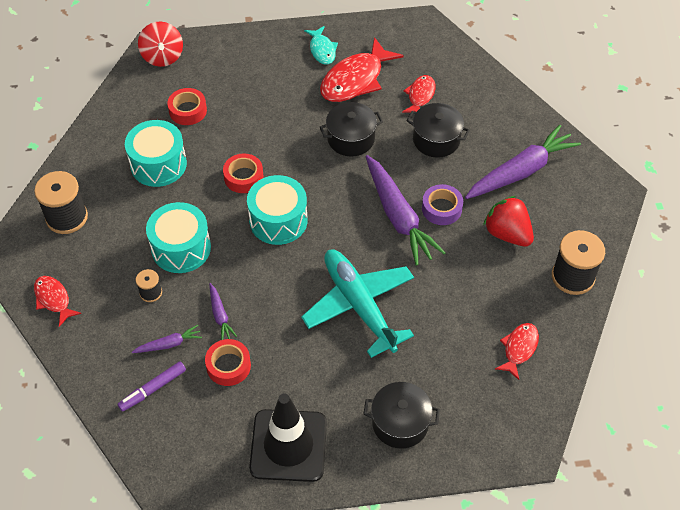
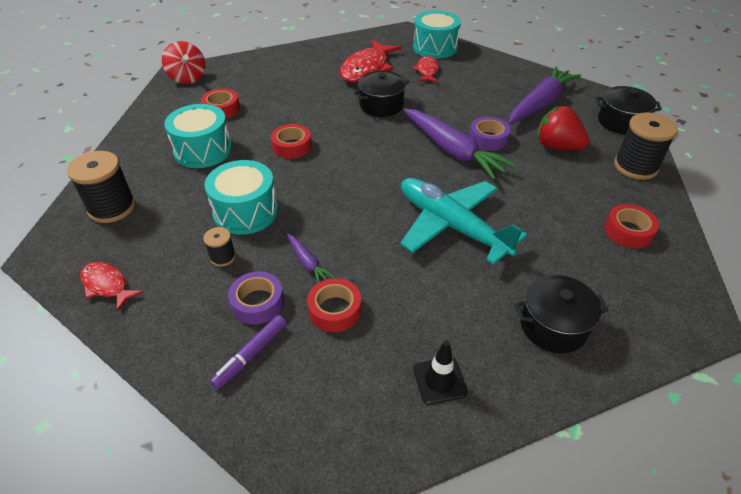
camera: 15 degrees left, 10 degrees down
(169, 344) = (257, 303): purple carrot -> purple tape
(278, 220) = (339, 173): turquoise drum -> turquoise drum (435, 47)
(288, 445) = (439, 380): black traffic cone -> black traffic cone, size x0.49
(322, 50) = (330, 56): turquoise fish -> none
(436, 140) = (456, 95): black pot -> black pot (621, 122)
(519, 349) = (628, 231): red fish -> red tape

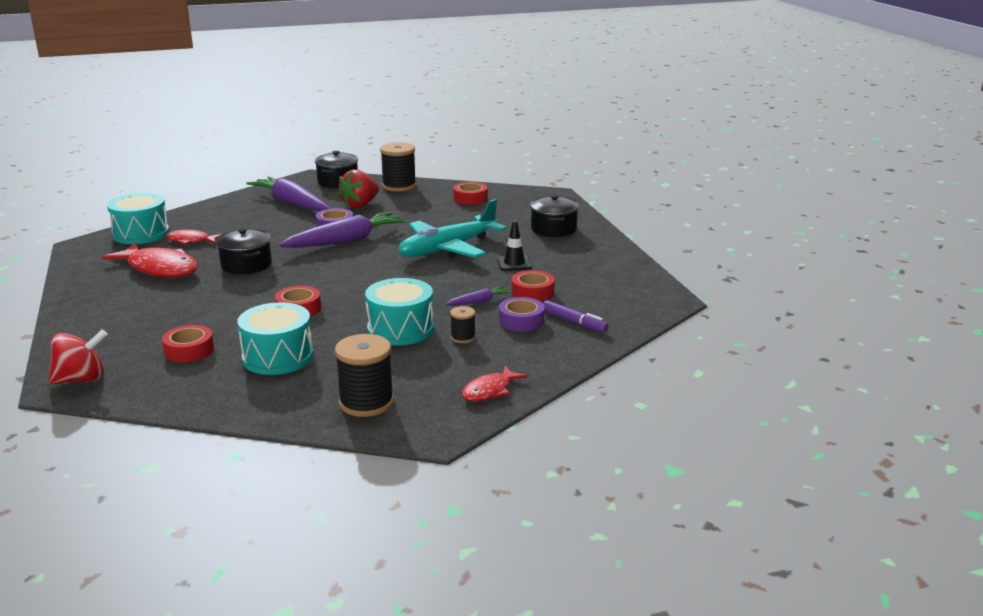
camera: 85 degrees left, 20 degrees down
(439, 380) = (596, 263): black traffic cone -> black traffic cone (514, 264)

